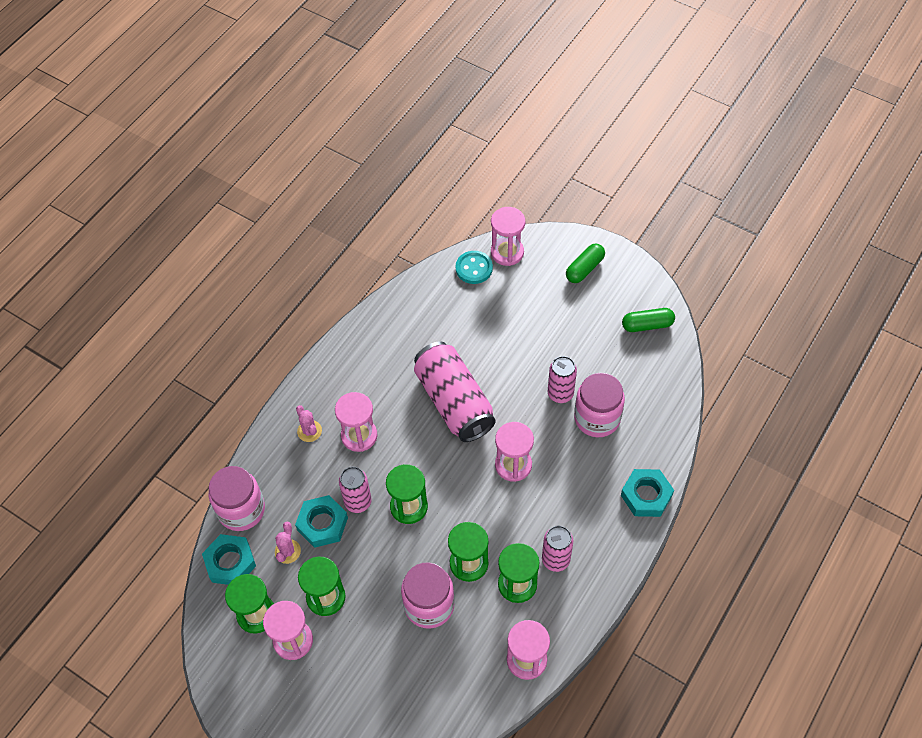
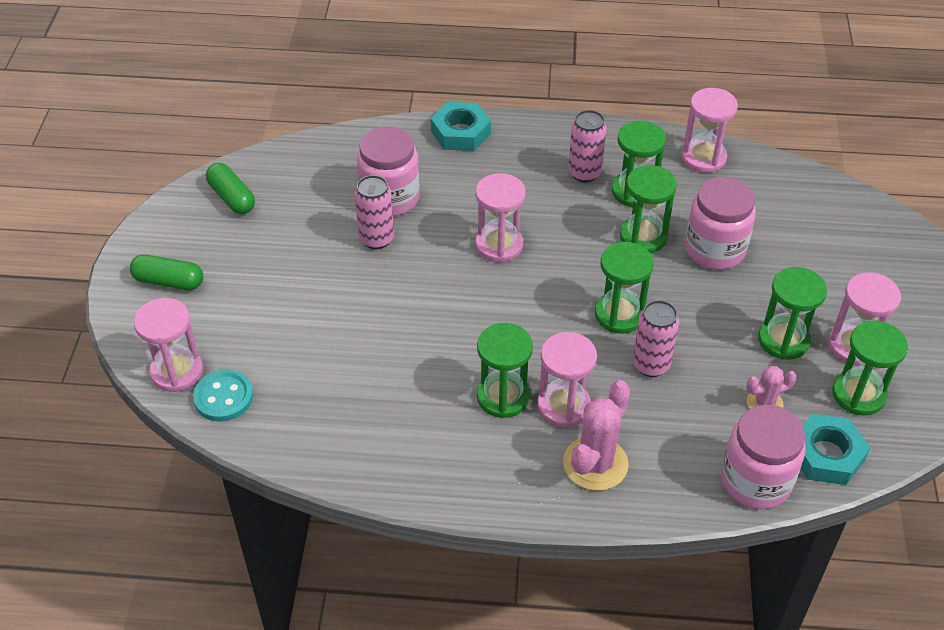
camera: 120 degrees left, 10 degrees down
(309, 431) = (595, 464): pink cactus -> pink cactus, size x1.73
(322, 524) = (704, 386): turquoise nut -> none
(386, 406) = (503, 397): none -> green hourglass
(454, 402) = (451, 331): pink can -> none

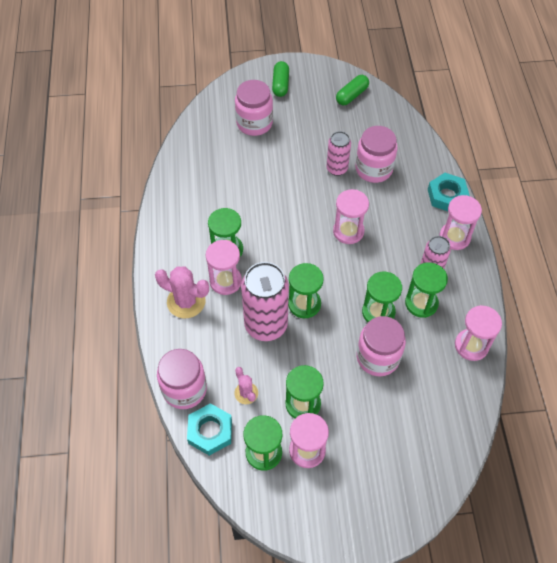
camera: 80 degrees right, 10 degrees up
(177, 371) = (219, 103): pink hourglass -> pink hourglass (454, 237)
(223, 397) = (206, 125): turquoise button -> none
(244, 328) = (254, 123): none -> pink jar
(651, 365) = (266, 325): pink can -> pink can, size x1.76

